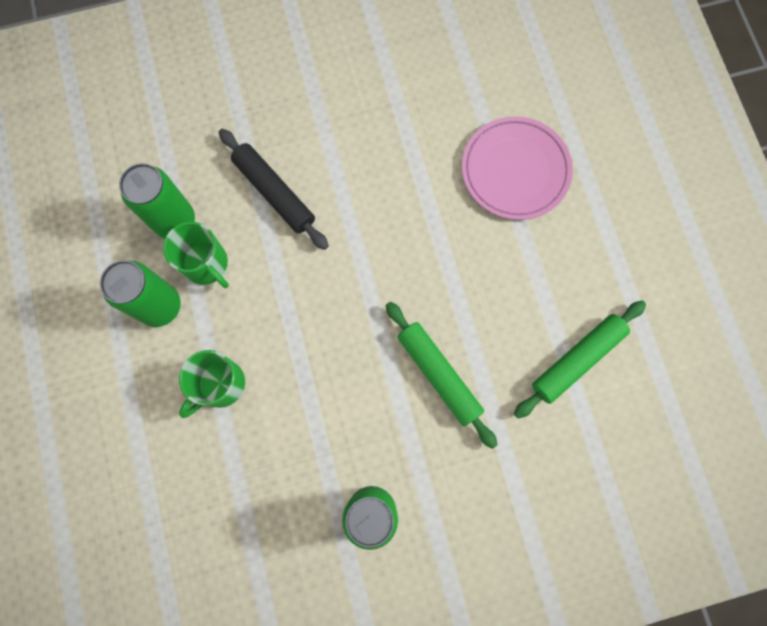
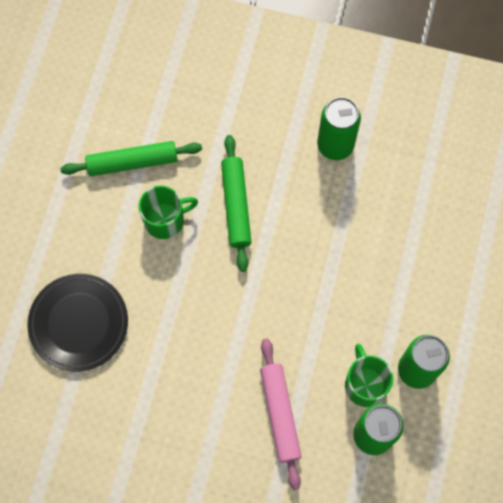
camera: 150 degrees left, 5 degrees down
(220, 384) = (399, 285): green mug -> green mug (165, 220)
(274, 192) = (279, 414): black rolling pin -> pink rolling pin
(515, 170) = (79, 323): pink plate -> black plate

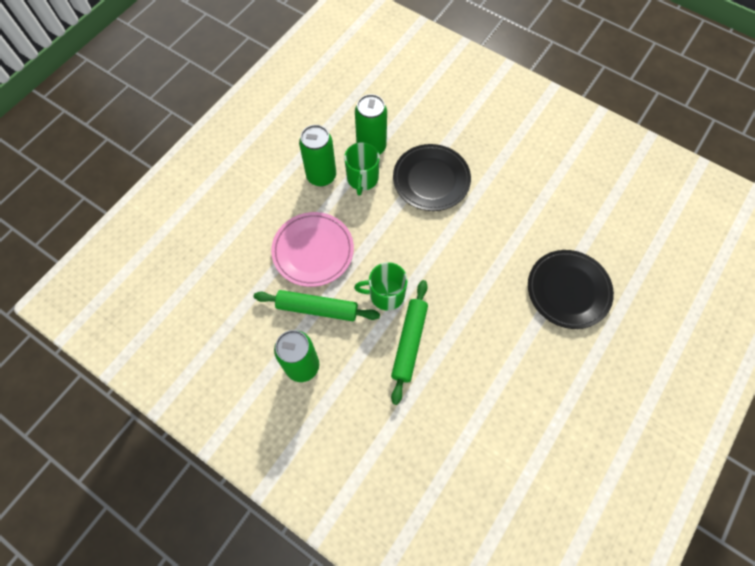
camera: 160 degrees left, 5 degrees down
(132, 162) = (489, 416): green rolling pin -> green rolling pin (317, 309)
(165, 220) = (474, 351): green mug -> green mug (386, 294)
(279, 414) = (431, 179): pink rolling pin -> black plate
(381, 270) = (313, 251): none -> pink plate

